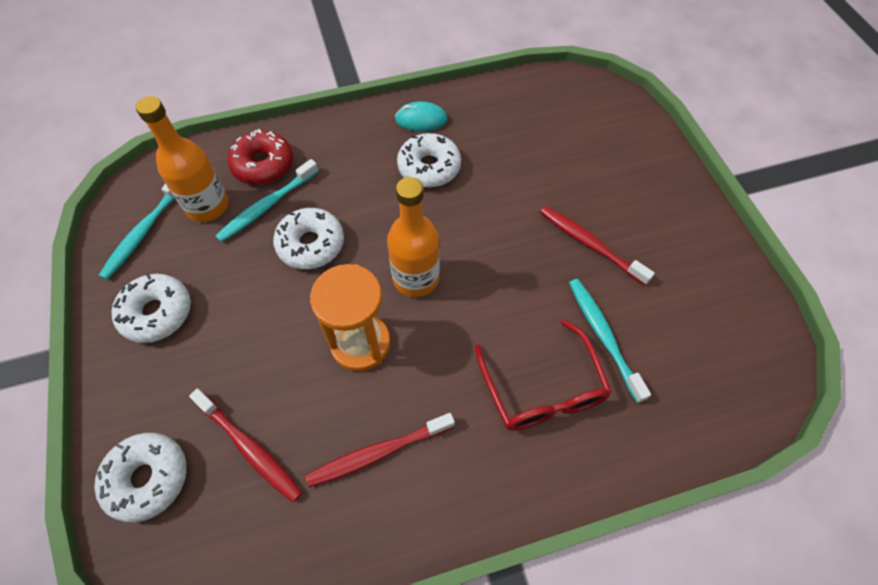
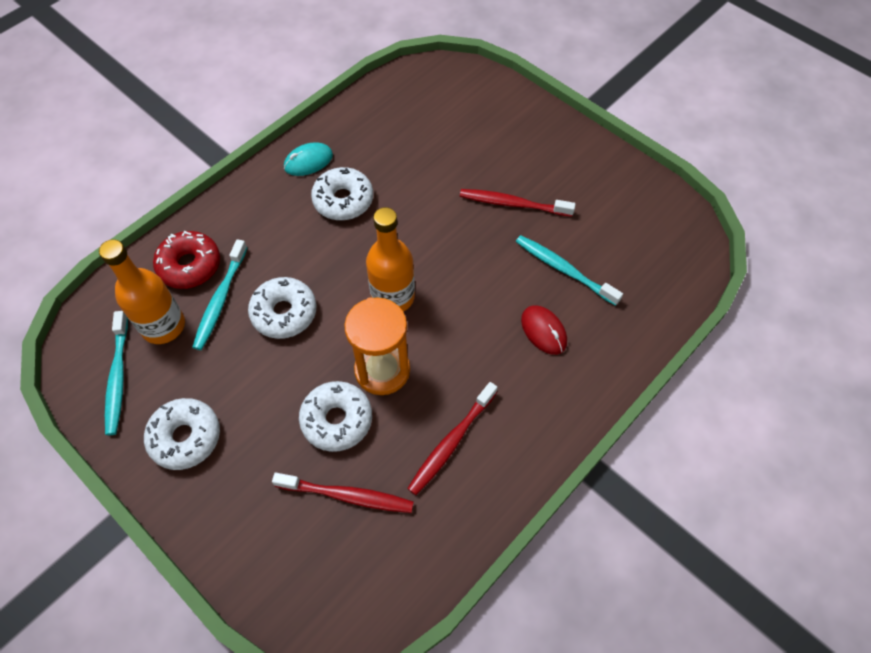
camera: 30 degrees left, 0 degrees up
(148, 478) = (278, 564): white donut -> white donut (337, 420)
(542, 389) = (543, 331): red glasses -> red mouse

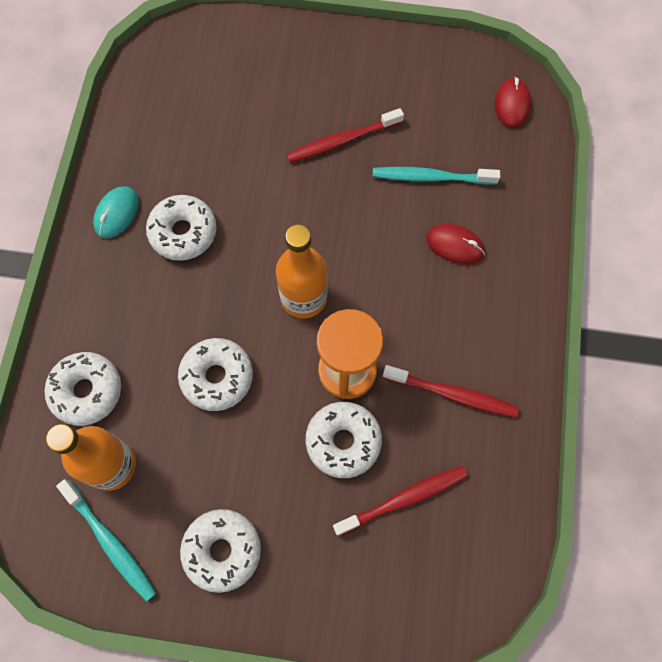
camera: 35 degrees left, 10 degrees up
(190, 265) = (86, 391): red donut -> white donut
(220, 300) = (145, 404): turquoise toothbrush -> none
(451, 442) = (453, 394): red toothbrush -> red toothbrush turned 75 degrees counterclockwise
(677, 254) = (512, 104): none -> red mouse

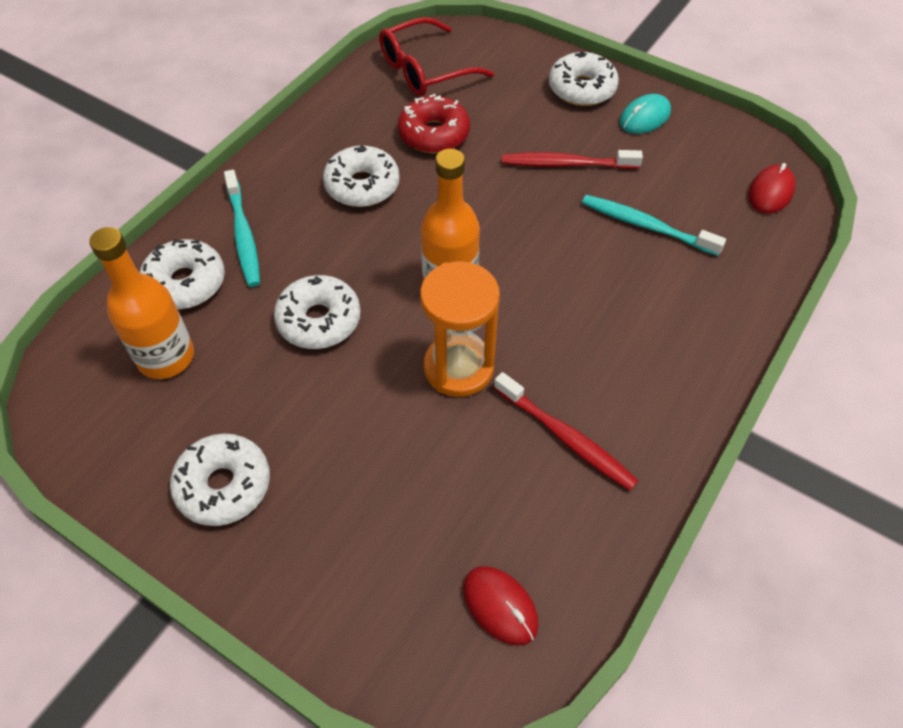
camera: 25 degrees right, 15 degrees down
(110, 542) = (118, 427): turquoise toothbrush -> turquoise toothbrush (243, 235)
(116, 213) = (309, 149): turquoise mouse -> turquoise mouse (644, 117)
(174, 86) = (425, 70): none -> red glasses
(217, 154) = (434, 134): none -> red donut
(343, 441) = (416, 434): white donut -> white donut (582, 89)
(403, 499) = (452, 522): red toothbrush -> none
(455, 245) = (642, 295): red mouse -> red mouse (500, 606)

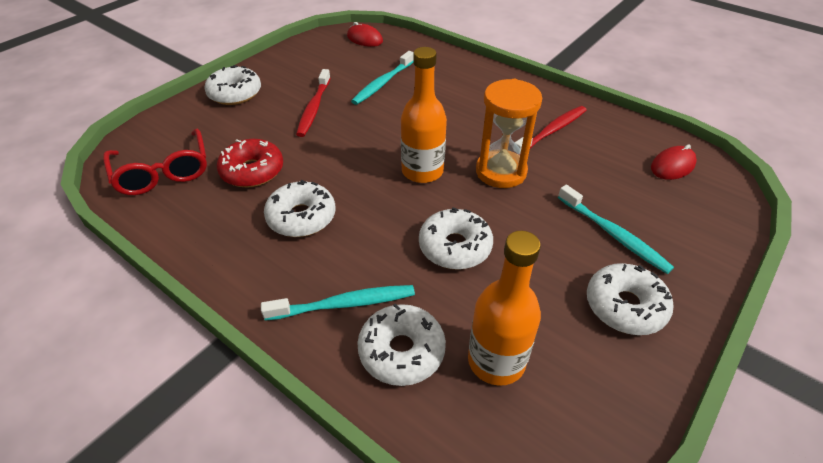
camera: 85 degrees left, 10 degrees down
(341, 491) = (613, 235): none -> turquoise toothbrush
(644, 117) = (279, 72): turquoise mouse -> none

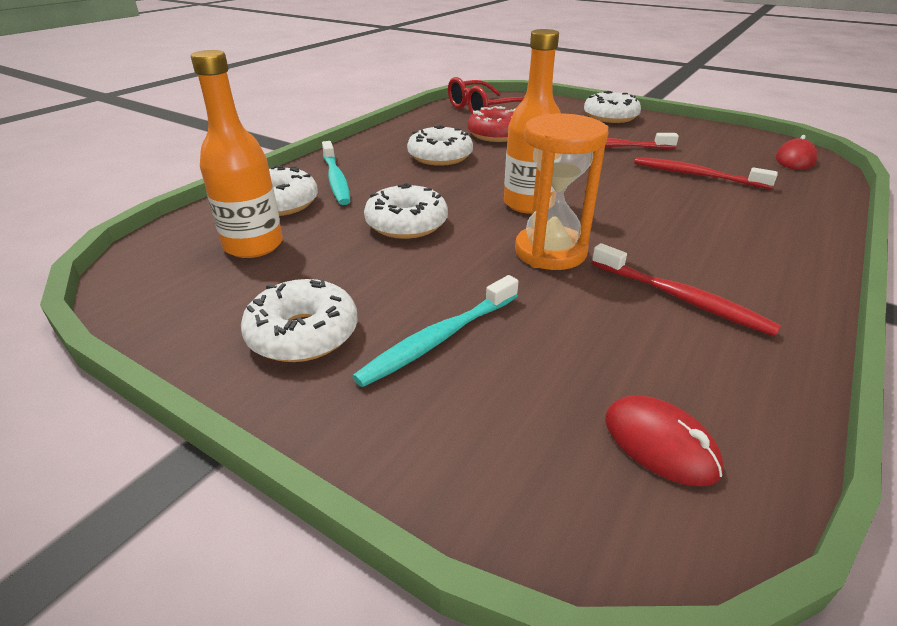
camera: 85 degrees right, 10 degrees down
(382, 83) = (696, 175): turquoise toothbrush -> red toothbrush

